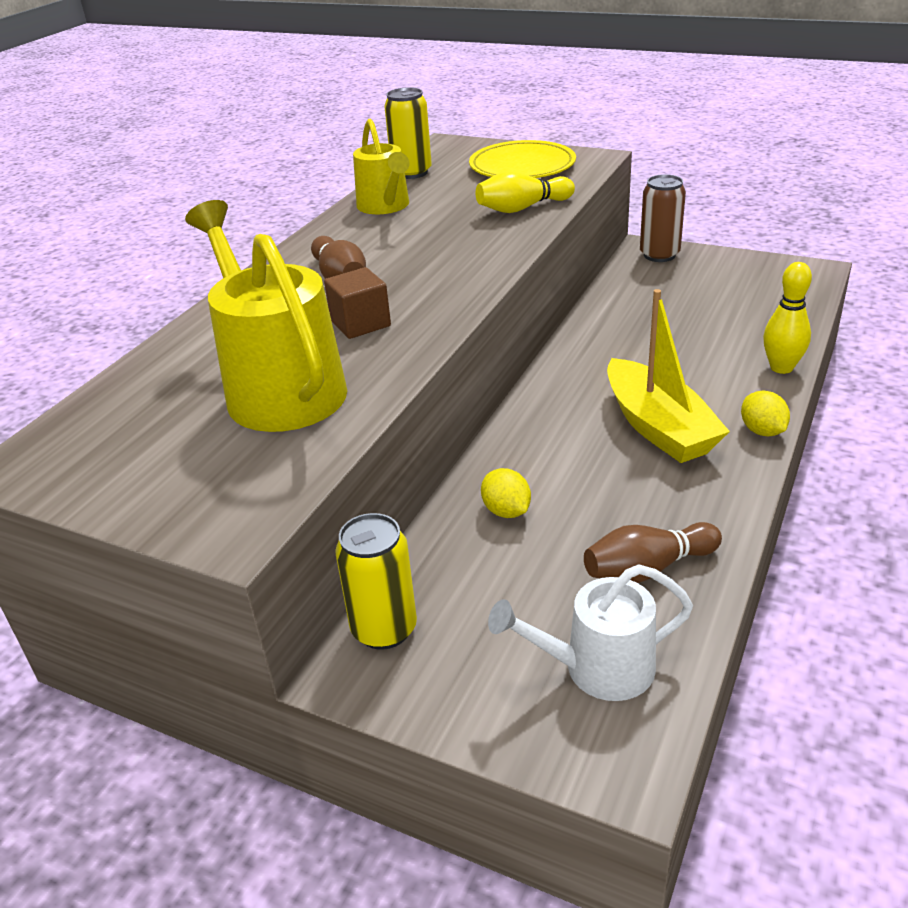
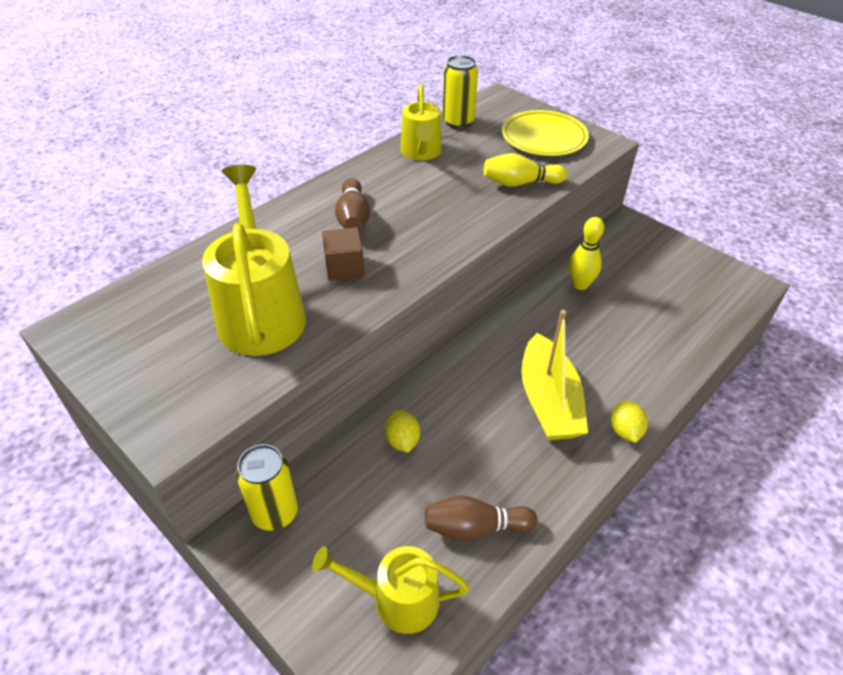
camera: 15 degrees right, 10 degrees up
(598, 668) = (397, 600): white watering can -> yellow watering can
(659, 255) = (636, 233): brown can -> none
(781, 368) = (673, 374): yellow bowling pin -> yellow bowling pin (580, 284)

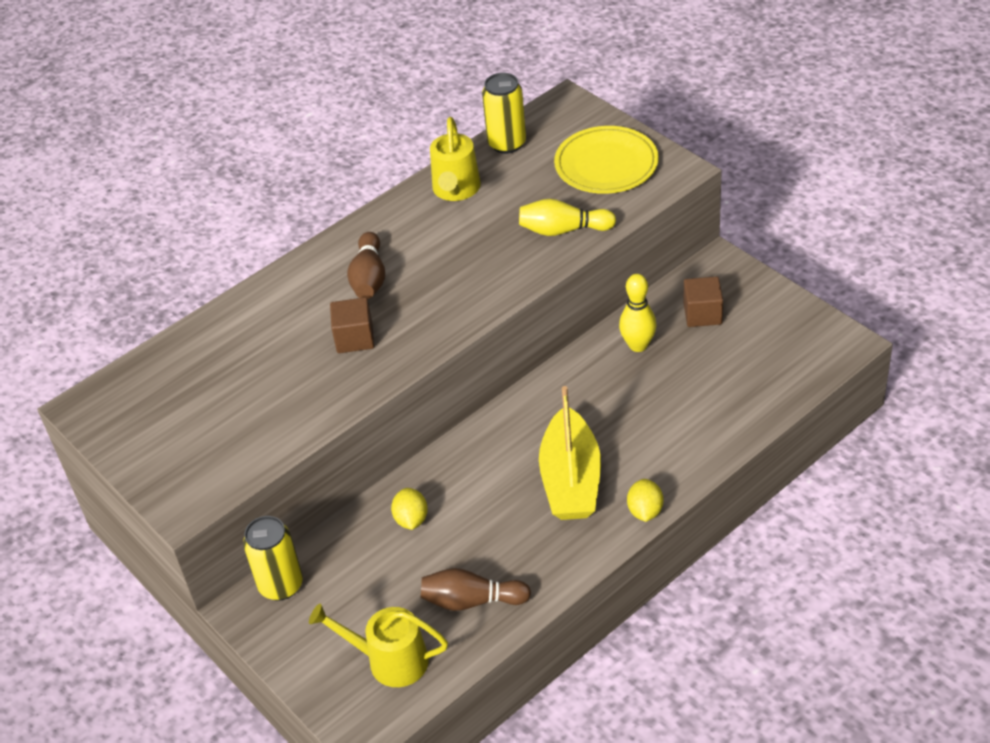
camera: 10 degrees right, 0 degrees up
(261, 313) = (267, 389): yellow watering can -> none
(627, 260) = (702, 314): none -> brown cube

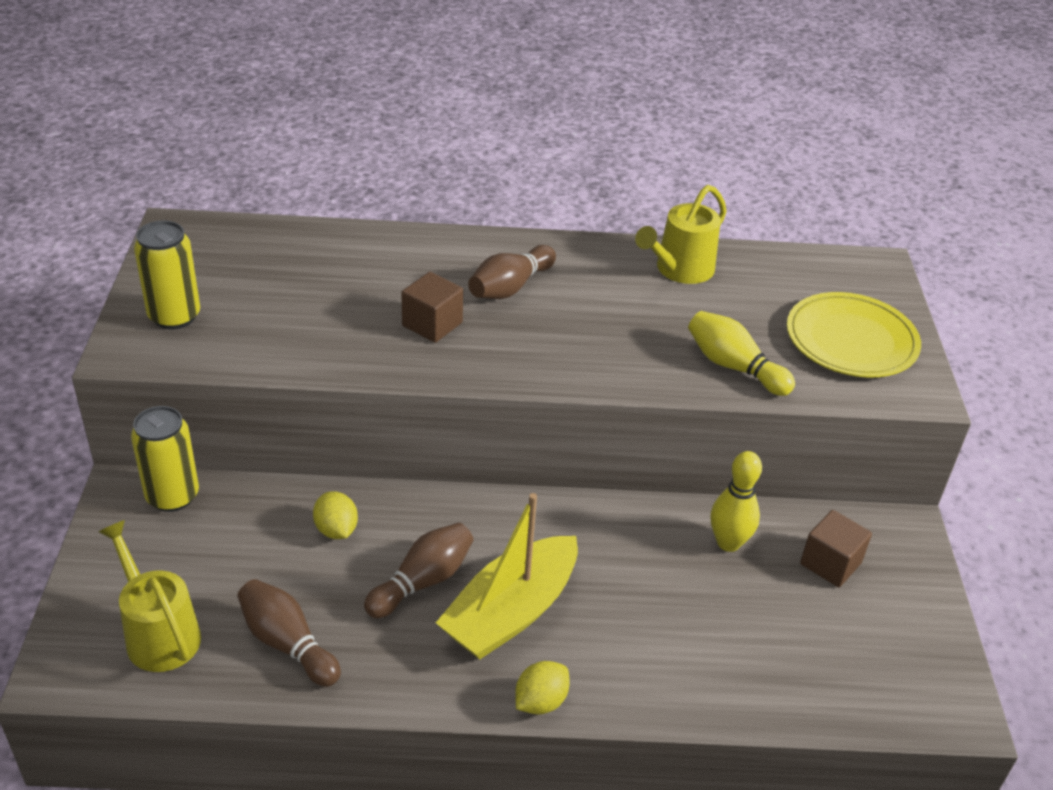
camera: 35 degrees right, 5 degrees down
(411, 519) = (336, 530): yellow lemon -> yellow lemon turned 60 degrees counterclockwise
(501, 505) = (422, 581): none -> brown bowling pin
(507, 143) = (776, 263): yellow can -> yellow can (174, 316)

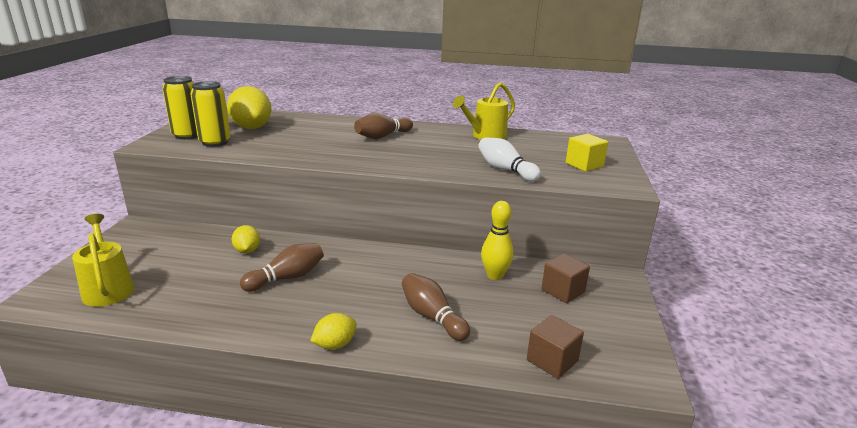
camera: 10 degrees right, 15 degrees down
(172, 496) = (161, 230): yellow can -> yellow can (215, 142)
(274, 280) = (251, 128): none -> yellow lemon
(287, 643) = (184, 300): brown bowling pin -> brown bowling pin (432, 317)
(432, 324) = (329, 145): brown cube -> brown cube (552, 360)
(510, 612) = (336, 297): yellow boat -> none
(734, 367) = (505, 170): yellow bowling pin -> white bowling pin
(851, 340) = (584, 165): yellow plate -> yellow cube

